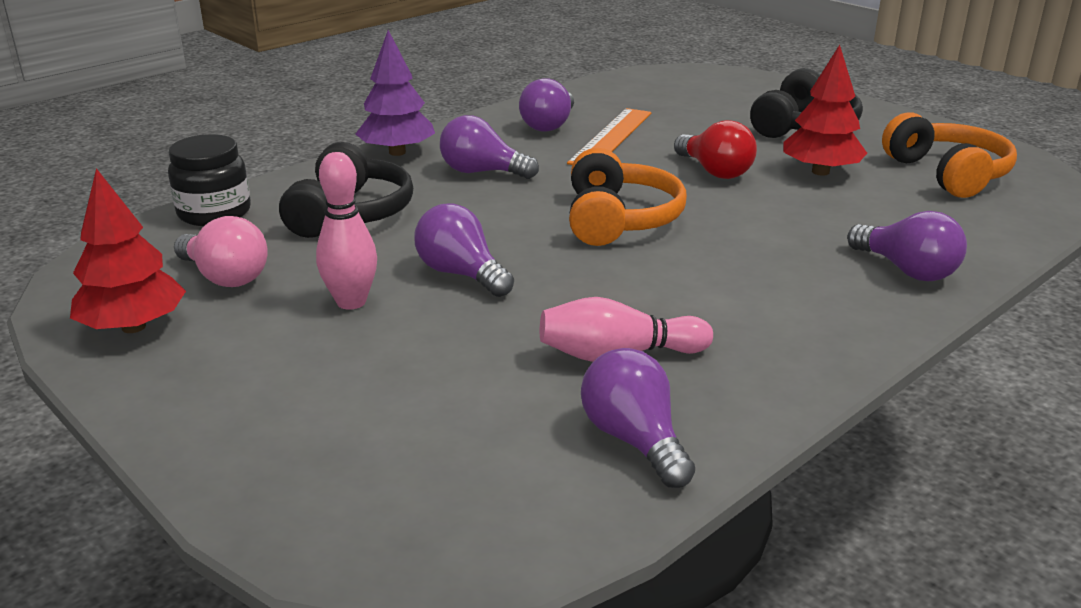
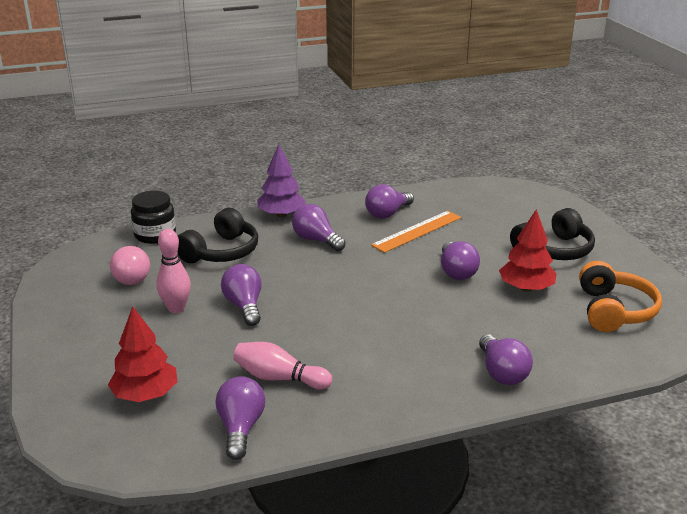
camera: 25 degrees right, 0 degrees up
(133, 327) = (68, 295): red tree -> red tree (145, 394)
(618, 219) = (363, 292): orange headphones -> none
(715, 171) = (456, 272): red light bulb -> purple light bulb

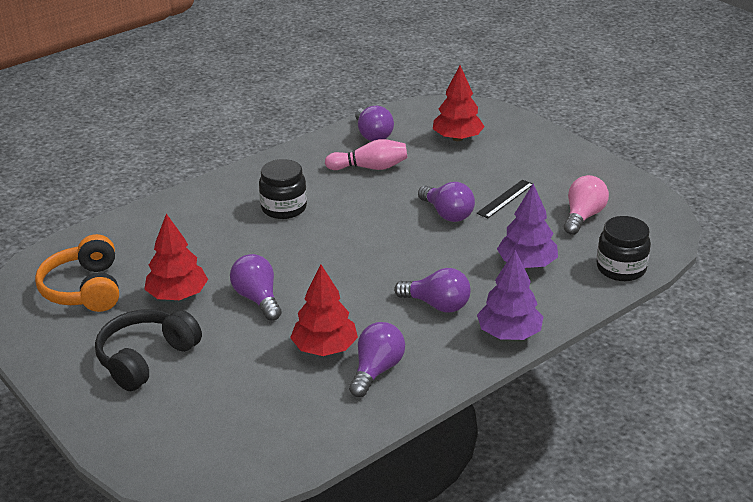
camera: 160 degrees right, 5 degrees up
(130, 277) = (583, 216): pink light bulb -> pink light bulb turned 75 degrees clockwise
(176, 308) = (505, 199): pink bowling pin -> black ruler
(221, 252) = (527, 264): black headphones -> purple tree
(401, 349) = (284, 208): none -> black jar
(417, 231) = (324, 348): orange ruler -> red tree
(502, 373) = (192, 208): purple light bulb -> none

